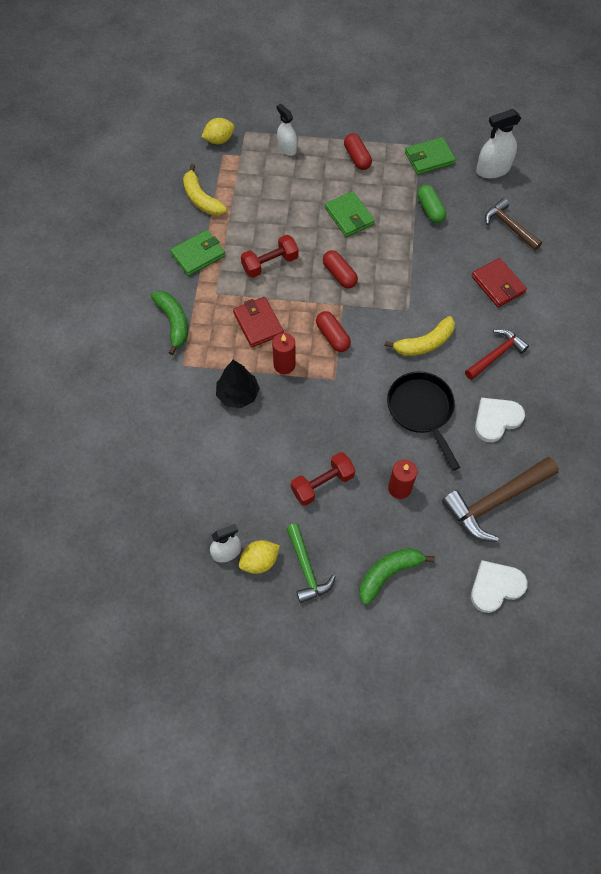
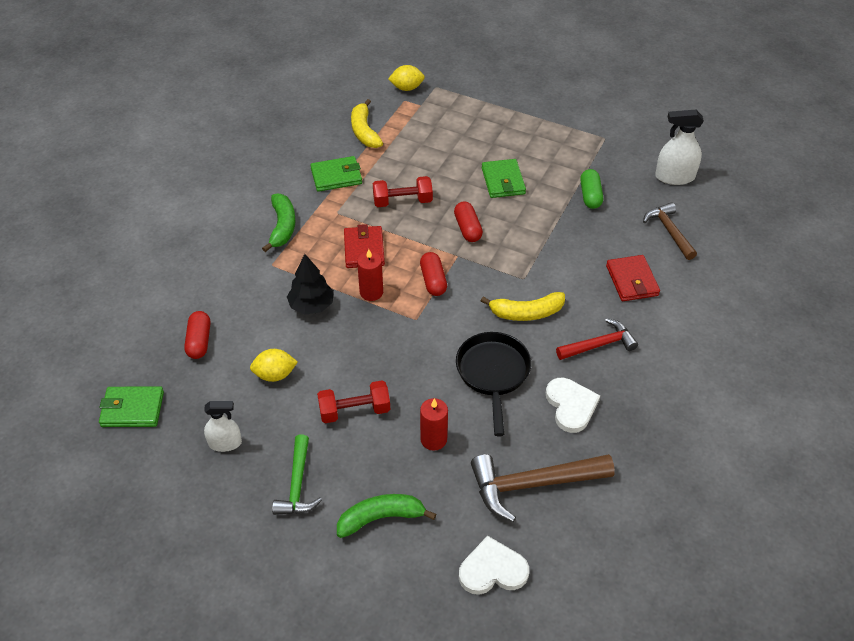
camera: 20 degrees right, 15 degrees down
(259, 561) = (253, 462): yellow lemon -> yellow lemon (275, 375)
(287, 148) = (469, 109): white spray bottle -> none
(357, 158) = (536, 133): red capsule -> red capsule (199, 341)
(429, 158) = (611, 151): green wallet -> green wallet (132, 409)
(496, 419) = (571, 406): white heart -> white heart turned 90 degrees clockwise

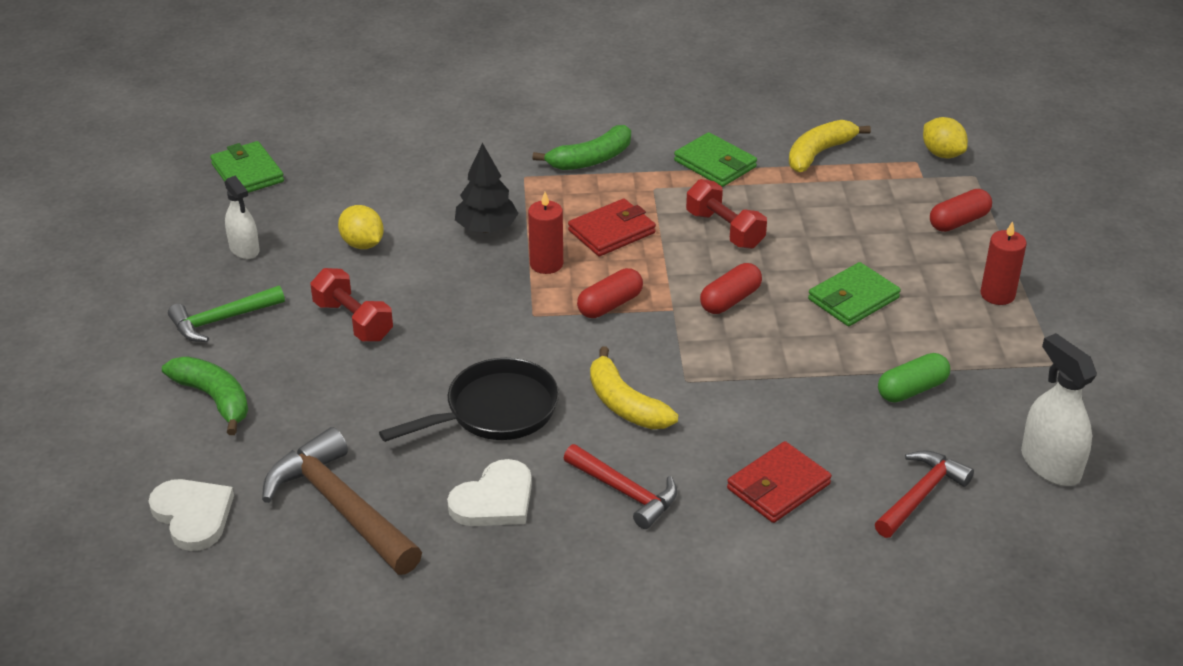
camera: 60 degrees right, 10 degrees down
(199, 341) = (369, 175): red capsule -> red capsule (958, 221)
(433, 439) = (354, 398): red candle -> red candle (997, 294)
(669, 231) = (921, 495): brown hammer -> red hammer

